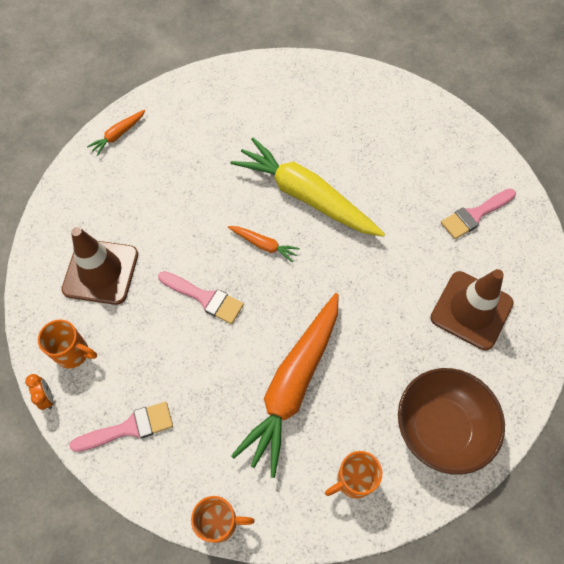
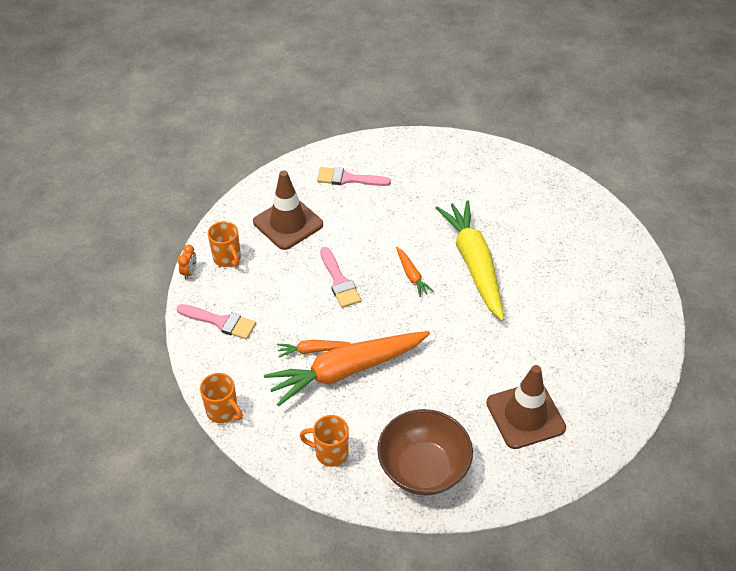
camera: 40 degrees right, 15 degrees down
(118, 135) = (378, 148): orange carrot -> orange carrot (312, 350)
(475, 215) = (597, 358): pink brush -> pink brush (348, 179)

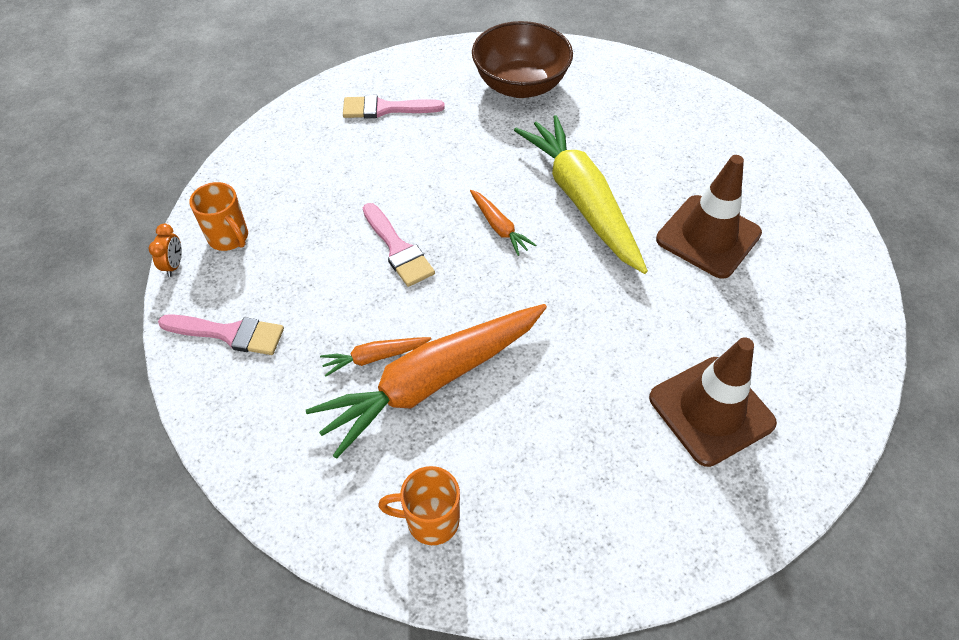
camera: 10 degrees left, 5 degrees up
(223, 411) = (249, 478): orange mug -> none
(288, 223) = (311, 178): brown traffic cone -> brown traffic cone (708, 236)
(423, 468) = (581, 523): brown bowl -> brown bowl (520, 85)

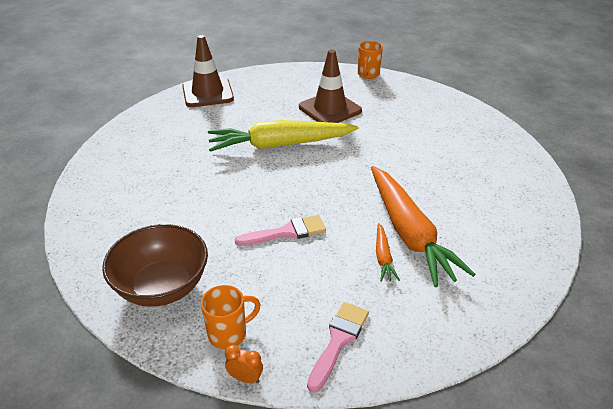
camera: 75 degrees left, 15 degrees down
(385, 109) = (128, 217): pink brush -> none
(430, 520) = (511, 249): orange mug -> orange mug (368, 74)
(499, 227) = (287, 182): orange carrot -> none
(520, 85) = (152, 148): brown bowl -> brown bowl (162, 286)
(711, 410) = (447, 136): brown traffic cone -> brown traffic cone (207, 93)

